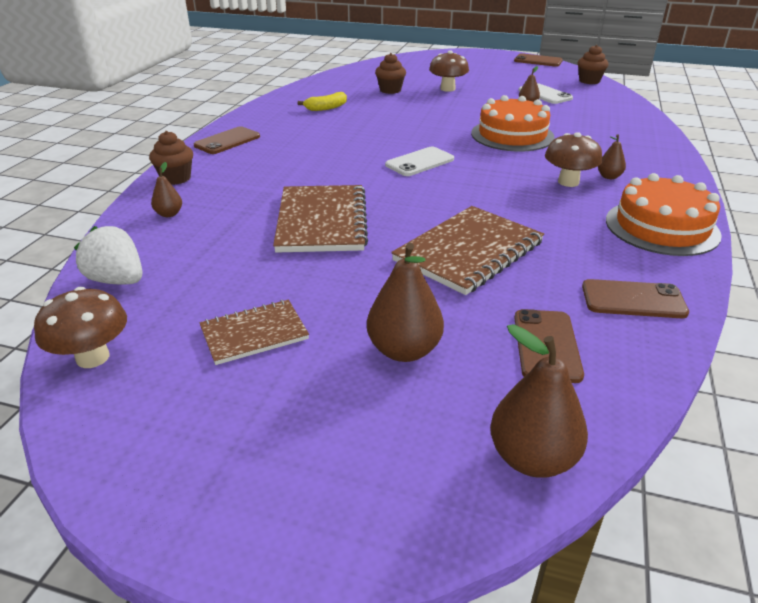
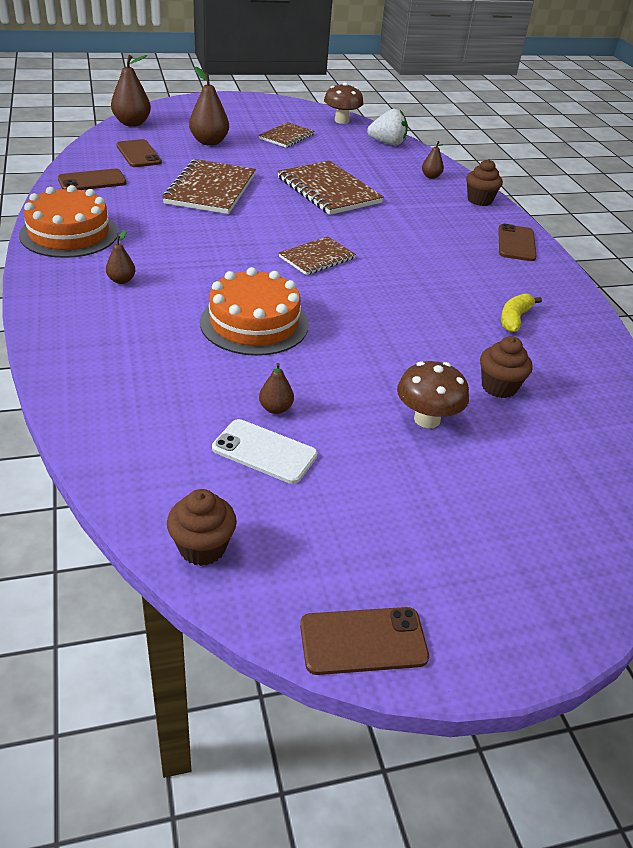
camera: 145 degrees right, 5 degrees up
(419, 162) = (317, 258): white phone -> brown notebook
(568, 182) = (161, 264): brown mushroom -> none

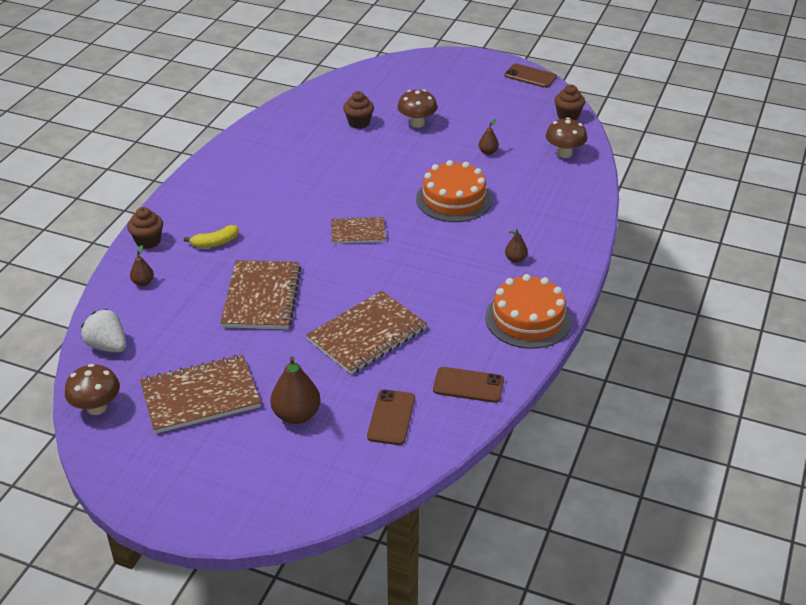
camera: 140 degrees left, 0 degrees up
(132, 123) = (351, 489): brown pear -> none
(155, 453) = (564, 153): none -> brown mushroom
(264, 451) = (511, 137): white phone -> none
(286, 137) = (200, 396): brown notebook -> brown notebook, size x1.69
(514, 319) = (290, 149): yellow banana -> yellow banana (215, 243)
(516, 243) = (193, 194): brown phone -> none

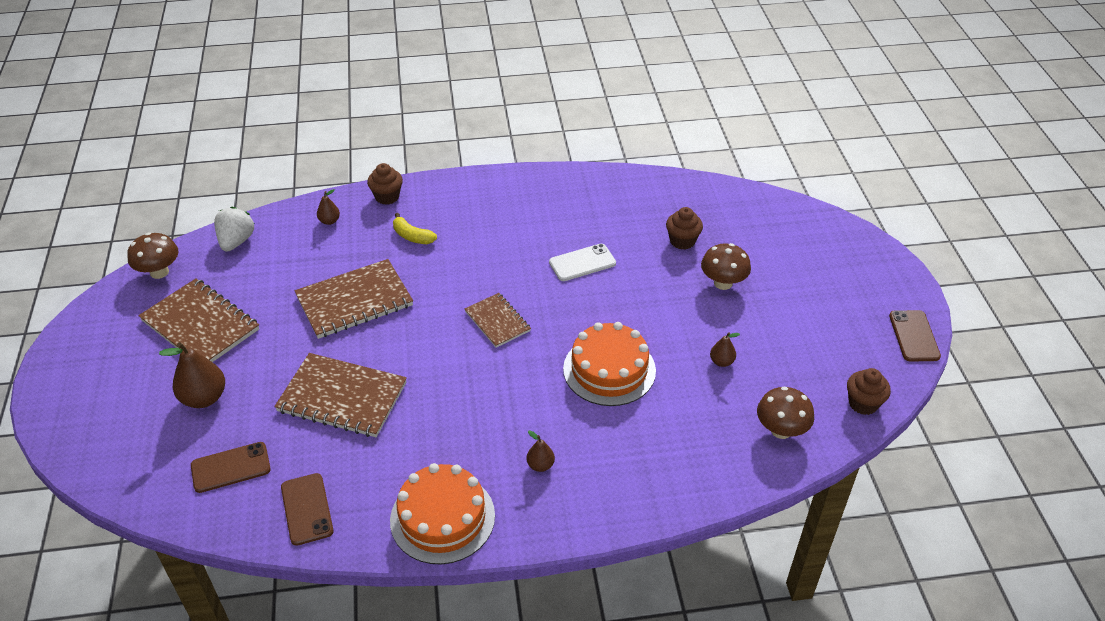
camera: 60 degrees right, 5 degrees up
(336, 172) = (582, 263): none -> white phone

